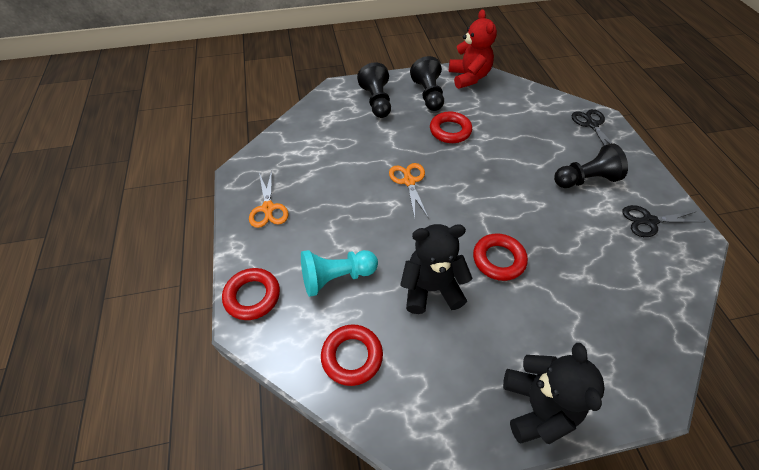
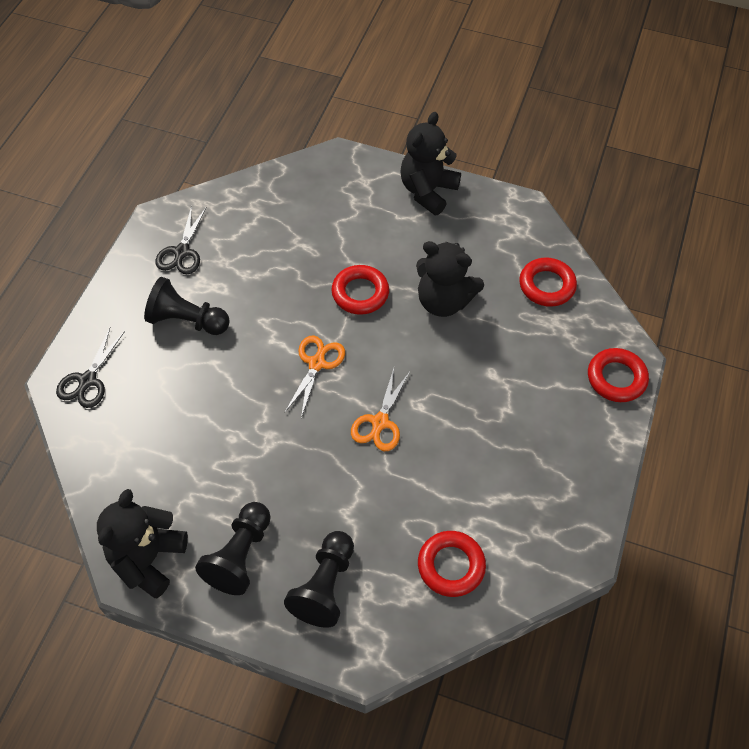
camera: 150 degrees left, 5 degrees up
(268, 208) = (565, 473): orange scissors -> orange scissors (316, 363)
(336, 277) = (526, 355): turquoise pawn -> none
(450, 131) = (268, 470): red ring -> red ring (451, 566)
(468, 77) = (148, 559): red teddy bear -> black teddy bear
(649, 221) = (182, 252): black scissors -> black scissors turned 75 degrees clockwise

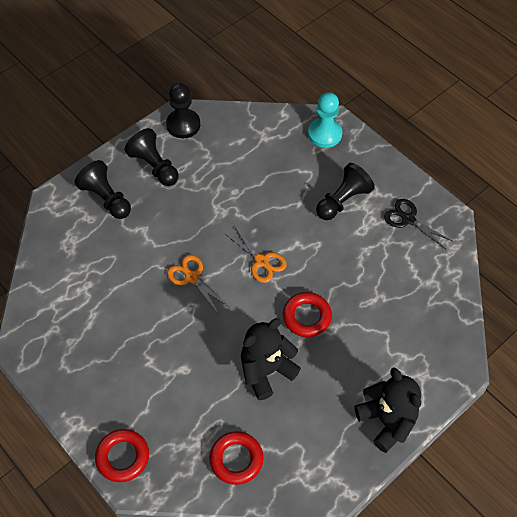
camera: 120 degrees right, 0 degrees up
(88, 380) = (325, 134): black scissors -> turquoise pawn
(148, 559) = (183, 125): black teddy bear -> black pawn
(451, 566) = (69, 268): red ring -> none

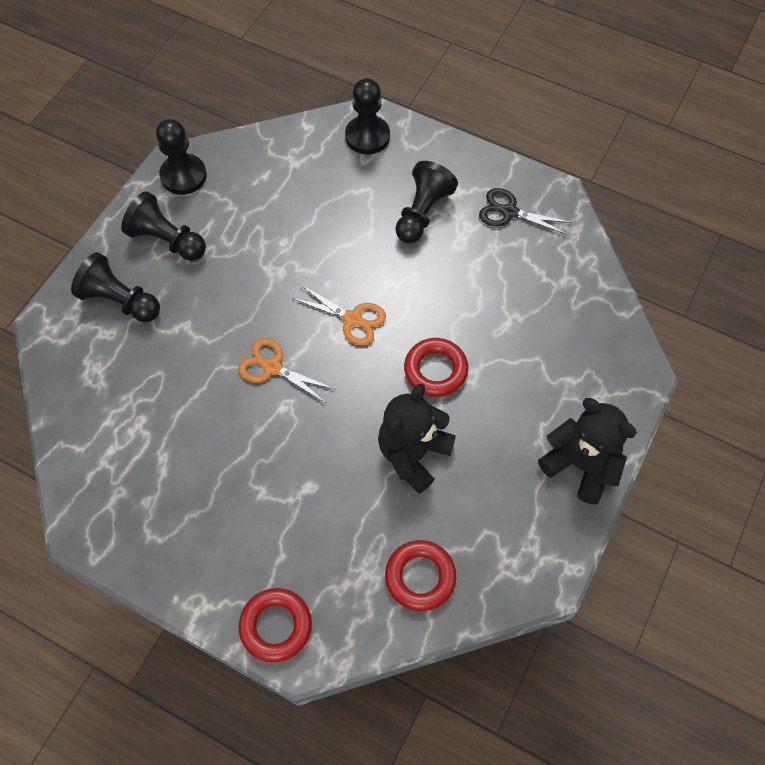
camera: 20 degrees left, 5 degrees up
(325, 134) = (367, 136): turquoise pawn -> black pawn

